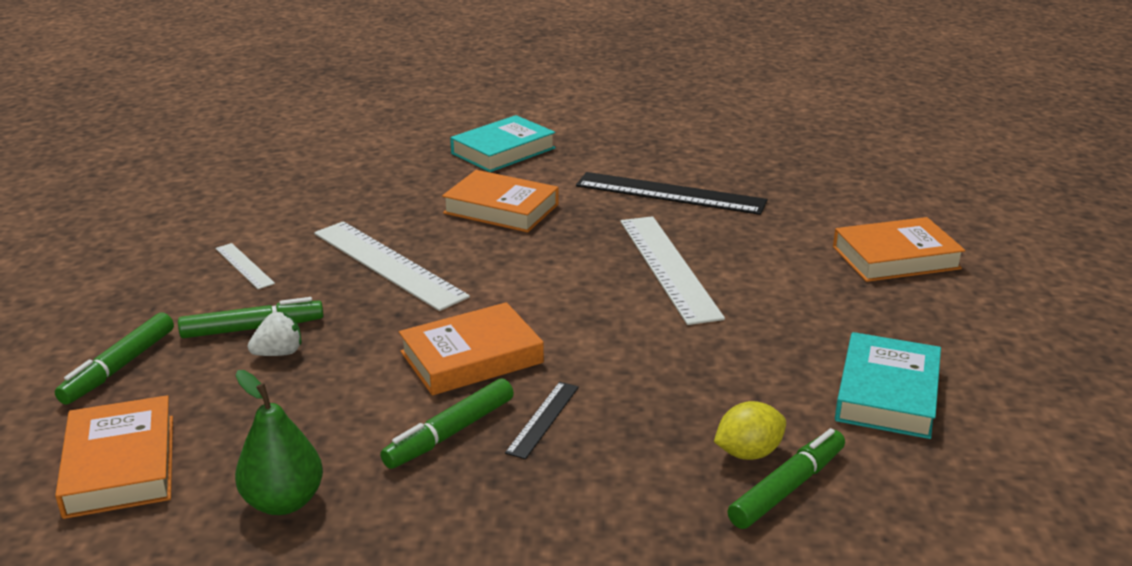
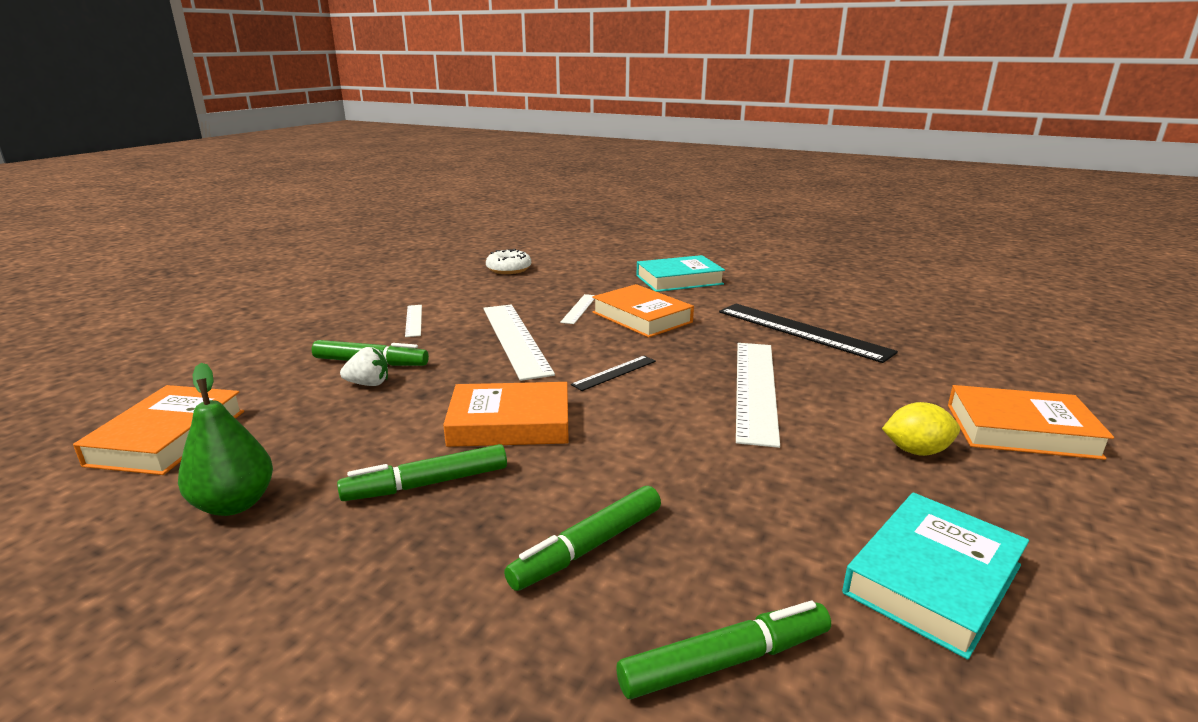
camera: 25 degrees right, 5 degrees down
(119, 367) = (256, 368): green marker -> green marker (588, 547)
(289, 171) = (509, 269): none -> white donut
(424, 211) = (579, 309): none -> white ruler
(543, 419) = (520, 495): black ruler -> black ruler (614, 372)
(748, 453) = (706, 599): yellow lemon -> yellow lemon (916, 451)

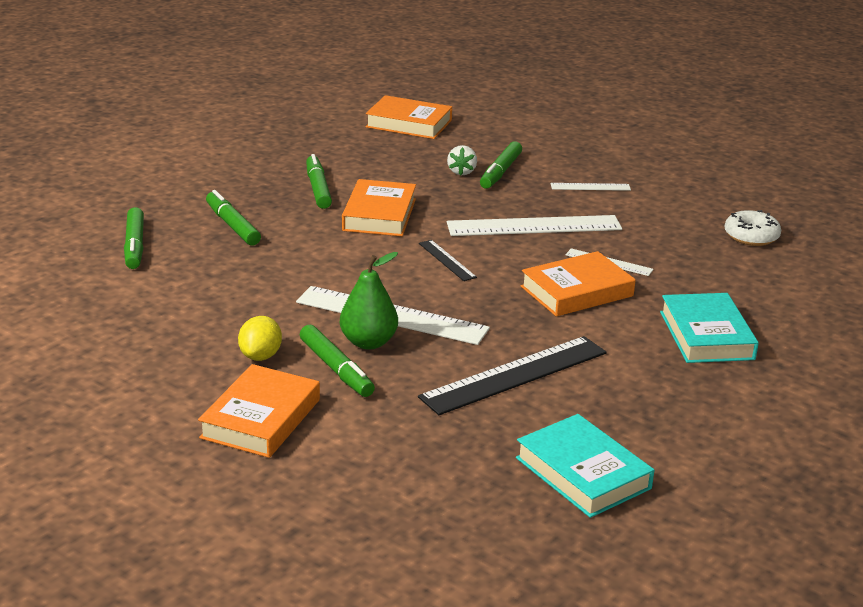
camera: 100 degrees right, 5 degrees up
(235, 504) = (326, 145): green pear -> green pear (368, 342)
(886, 404) = (336, 369): none -> green marker
(932, 579) = (141, 313): turquoise book -> turquoise book (583, 473)

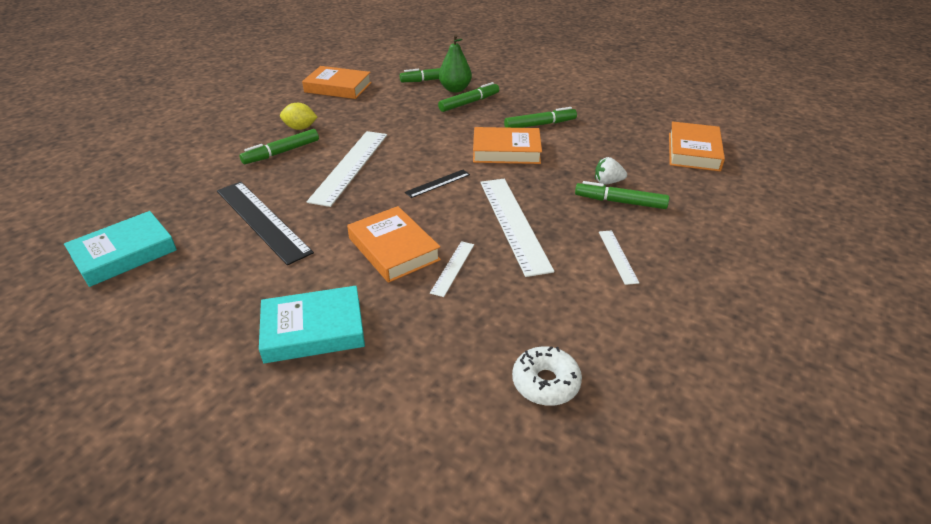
camera: 85 degrees right, 10 degrees up
(261, 418) = (231, 135): orange book -> orange book (338, 87)
(368, 342) = (313, 160): green pear -> green pear (455, 89)

